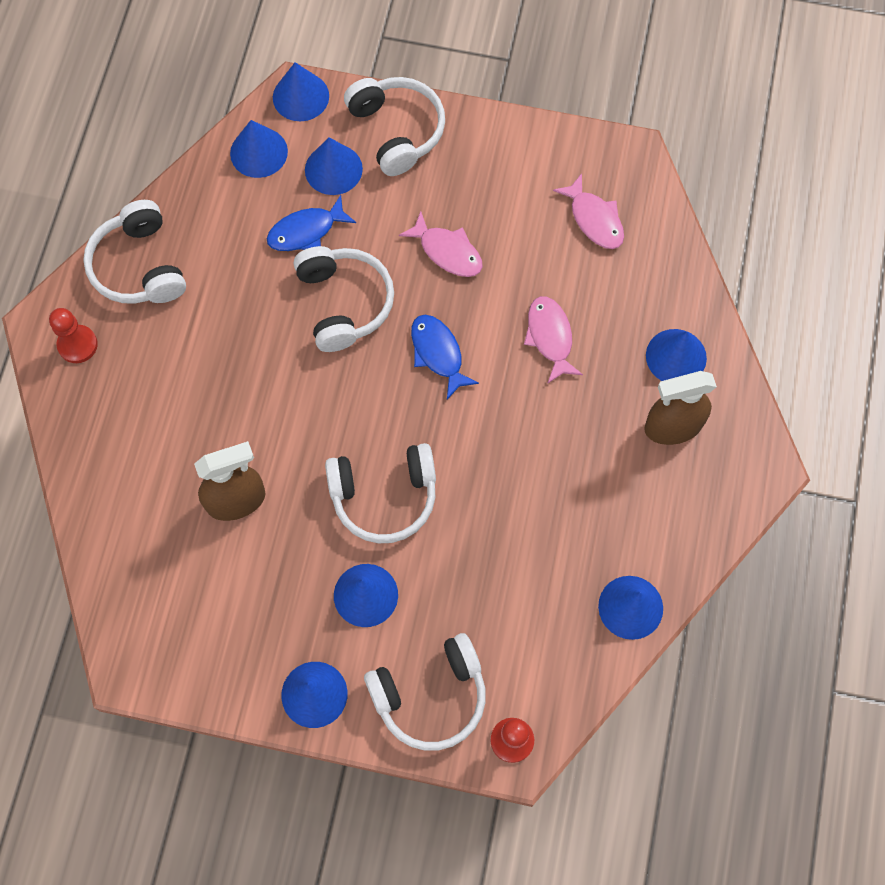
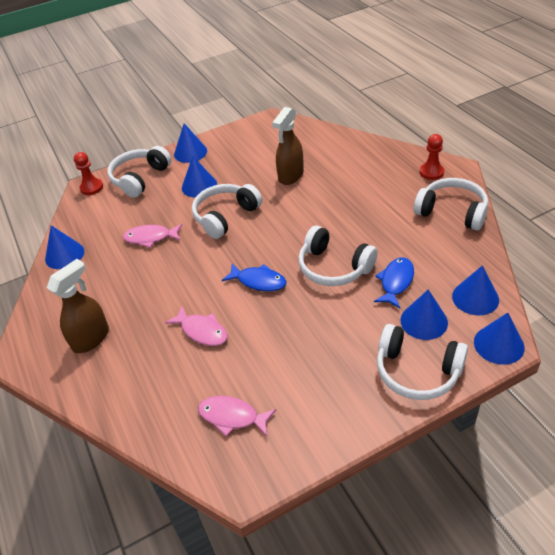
camera: 145 degrees right, 25 degrees down
(447, 251) = (306, 329): pink fish -> pink fish (150, 238)
(676, 356) = (113, 375): blue cone -> none

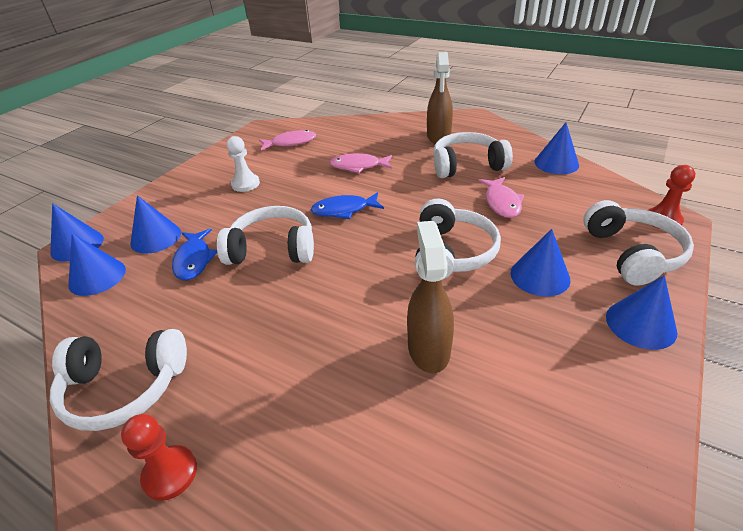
camera: 145 degrees right, 5 degrees down
(150, 238) = (502, 202): pink fish -> pink fish turned 120 degrees clockwise
(319, 359) = (245, 184): none -> white pawn
(417, 371) = (157, 204): white headphones -> white headphones (467, 165)

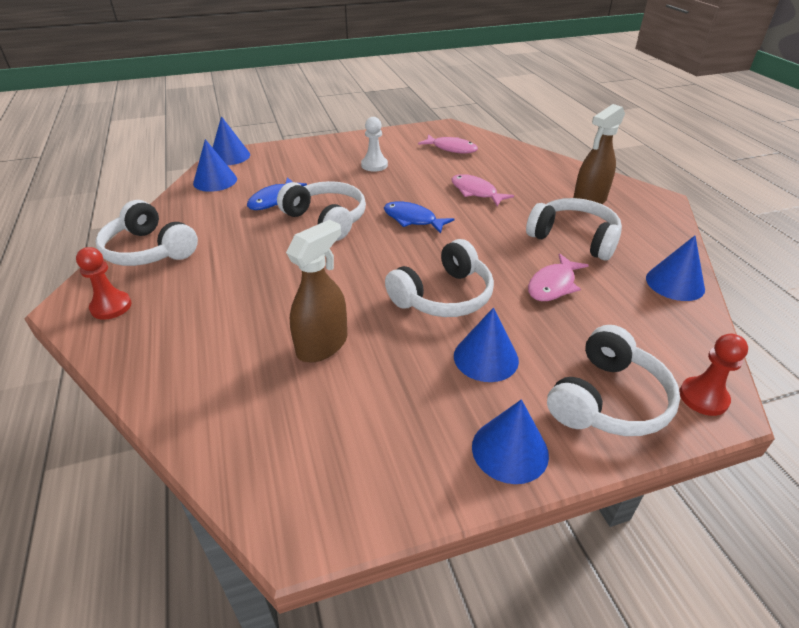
camera: 40 degrees right, 0 degrees up
(156, 237) = (273, 174): blue cone -> none

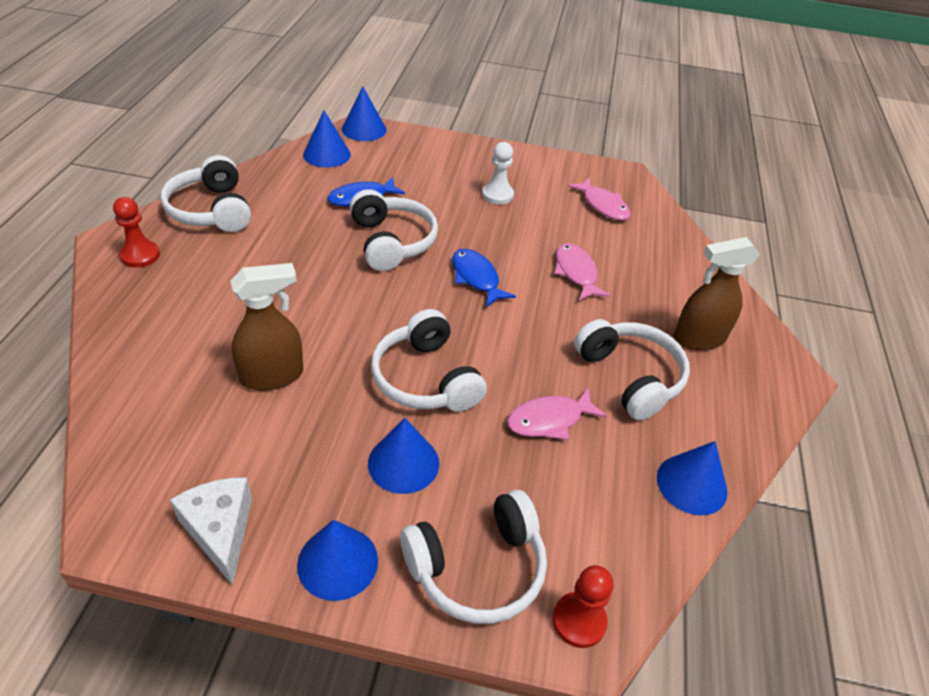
camera: 25 degrees right, 5 degrees up
(394, 479) = (220, 530): none -> white cheese
(443, 296) = (425, 379): white headphones -> white headphones turned 75 degrees clockwise

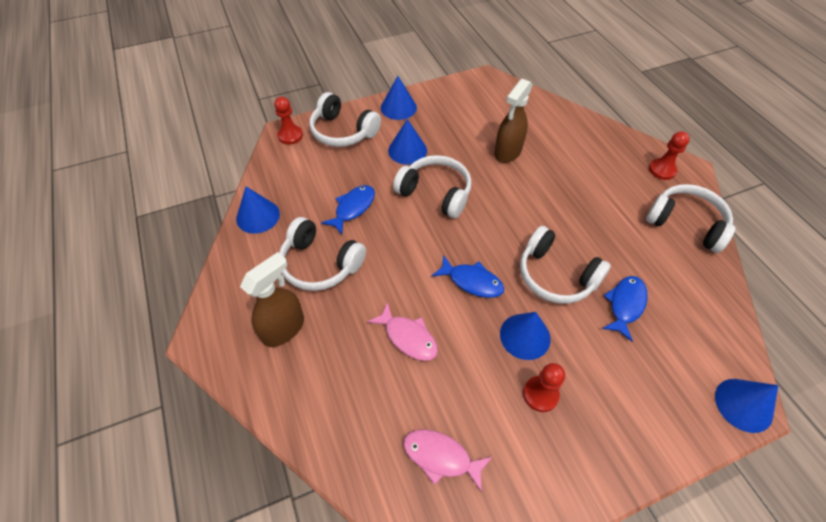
camera: 150 degrees right, 10 degrees up
(220, 530) = (451, 95): white cheese -> none
(327, 154) = (715, 339): blue cone -> blue cone (525, 336)
(477, 568) = (343, 131): white headphones -> white headphones turned 90 degrees counterclockwise
(497, 195) = (540, 394): white pawn -> red pawn
(549, 420) = (353, 208): pink fish -> blue fish

